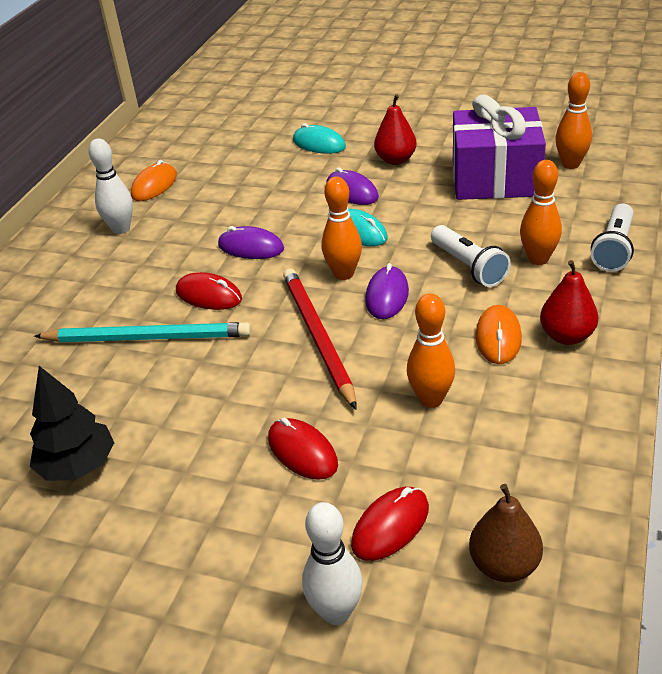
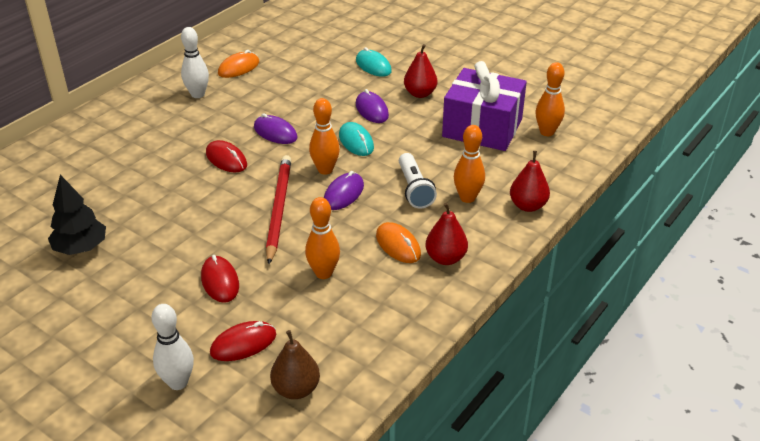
camera: 15 degrees right, 0 degrees up
(148, 338) = (170, 177): turquoise pencil -> none
(498, 337) = (398, 245): orange mouse -> orange mouse turned 60 degrees counterclockwise
(613, 249) = (528, 206): white flashlight -> red pear

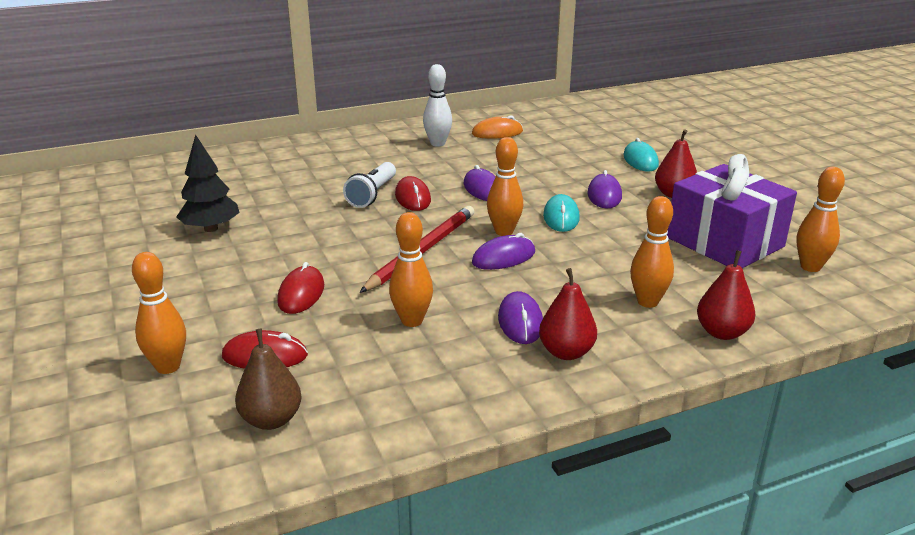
camera: 30 degrees right, 10 degrees down
(178, 382) = (168, 367): white bowling pin -> orange bowling pin
(398, 245) = (520, 322): orange mouse -> purple mouse
(414, 189) = (588, 276): white flashlight -> white flashlight (372, 194)

